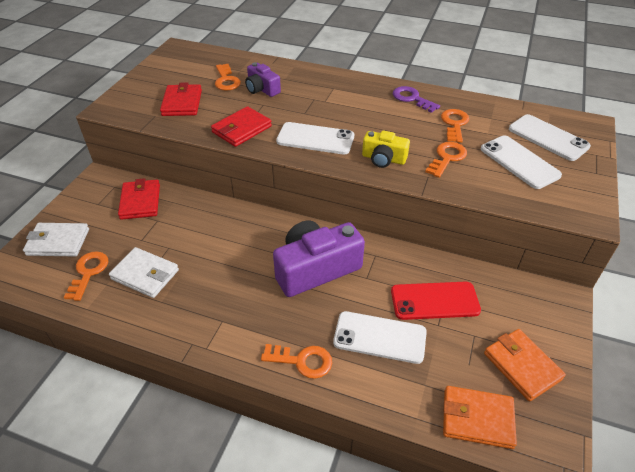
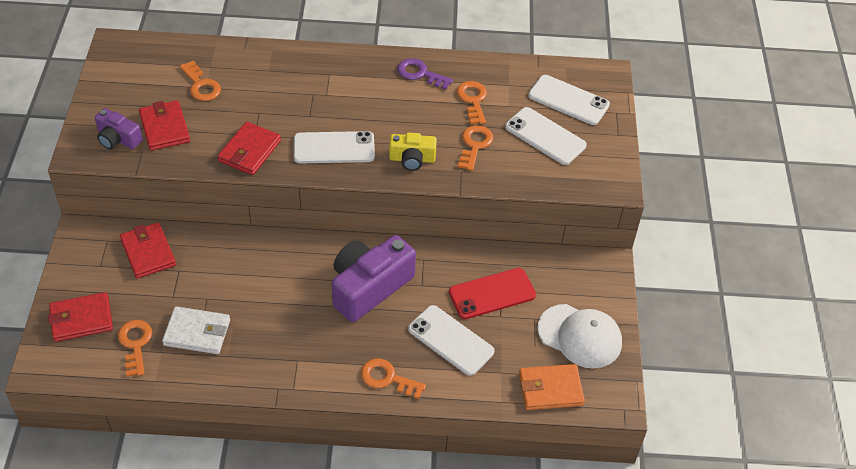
camera: 20 degrees left, 5 degrees up
(58, 242) = (81, 319): white wallet -> red wallet
(262, 89) = (248, 91): purple camera -> purple camera (118, 139)
(302, 361) = (387, 378): orange key -> orange key turned 150 degrees counterclockwise
(379, 337) = (450, 340): white phone -> white phone turned 45 degrees clockwise
(522, 366) = (580, 336): orange wallet -> white cap

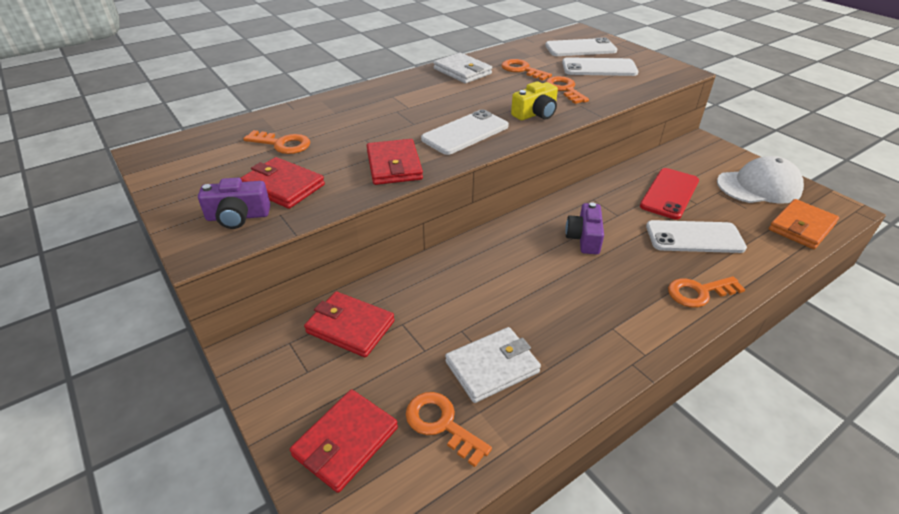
camera: 35 degrees left, 10 degrees down
(369, 287) = (584, 238): purple camera -> purple camera, size x0.54
(420, 74) = (462, 71): purple key -> white wallet

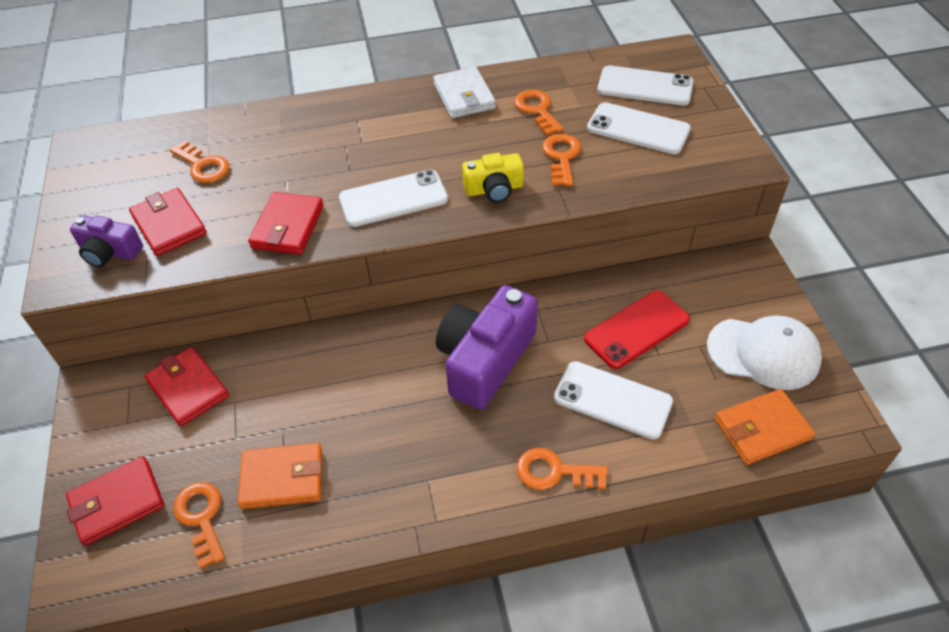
camera: 25 degrees right, 10 degrees up
(492, 367) = (282, 478): white wallet -> orange wallet
(584, 238) = (485, 360): purple camera -> purple camera, size x1.86

